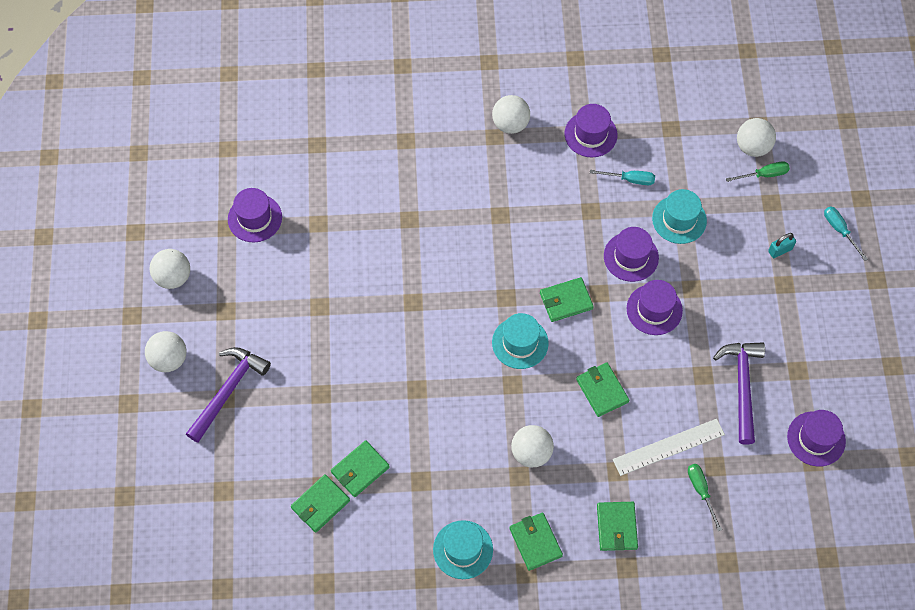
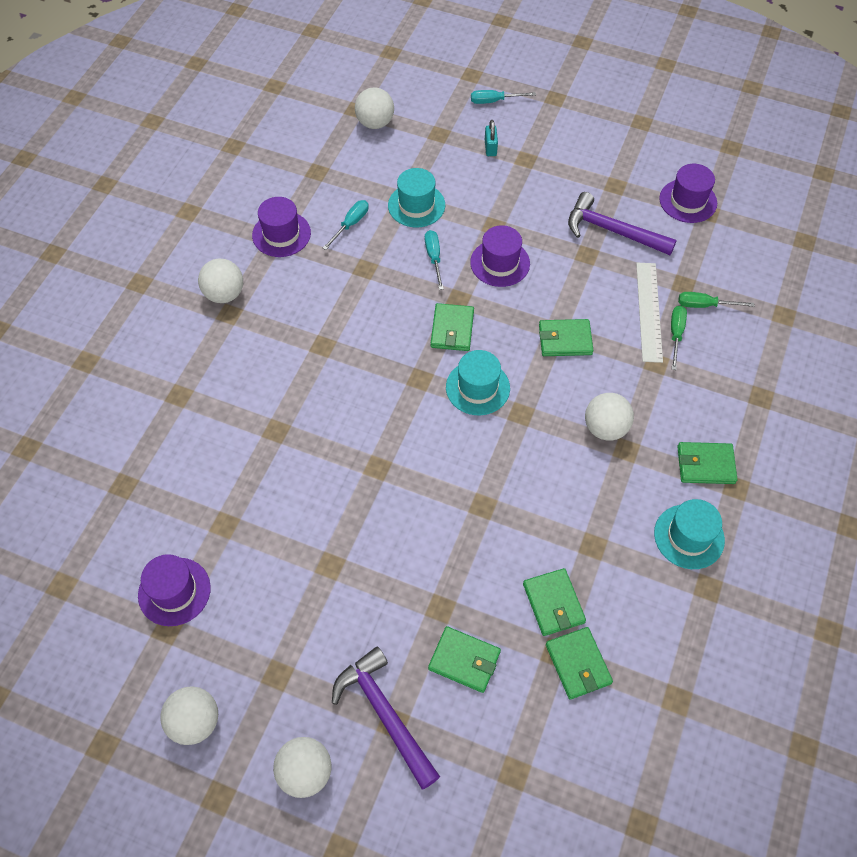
camera: 65 degrees left, 5 degrees down
(616, 527) = (715, 388): green wallet -> green wallet (464, 660)
(631, 257) = (434, 258): purple hat -> turquoise screwdriver
(764, 175) = (408, 127): green screwdriver -> green screwdriver (676, 334)

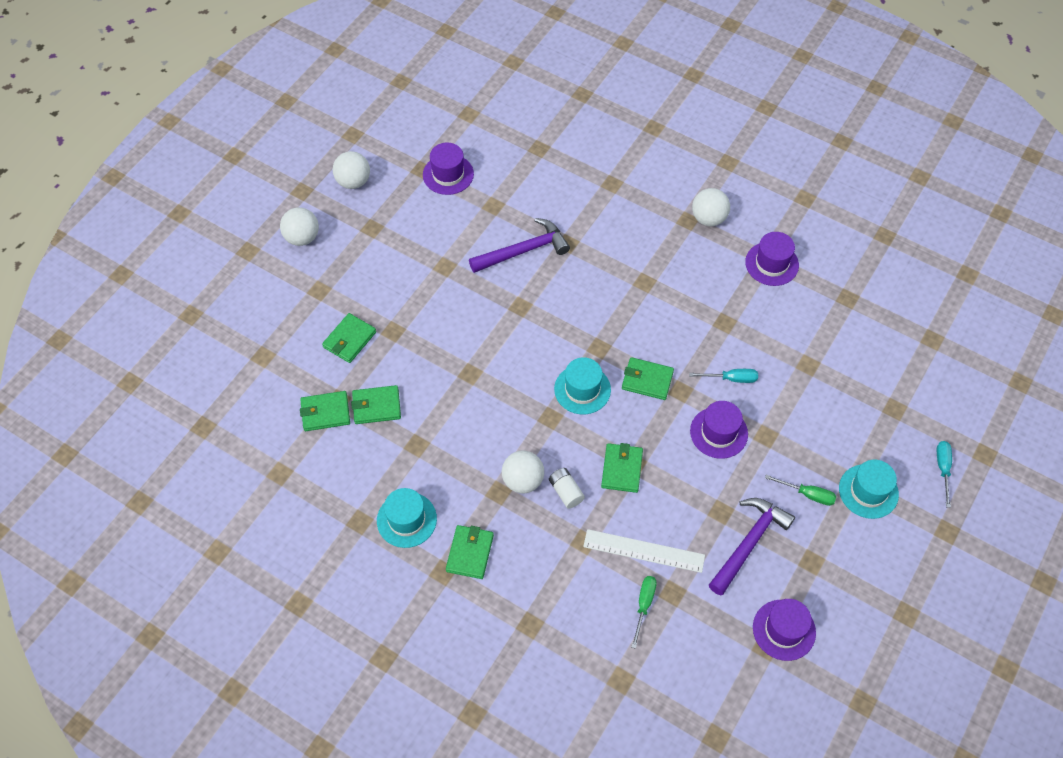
camera: 100 degrees right, 0 degrees up
(351, 224) = (778, 318): turquoise screwdriver -> none
(375, 123) = (912, 354): white ball -> none
(385, 714) = (326, 286): purple hammer -> purple hammer (523, 250)
(416, 205) = (798, 374): turquoise hat -> turquoise hat (868, 491)
(490, 148) = (872, 452): turquoise padlock -> none
(606, 386) = (566, 492): none -> white battery
(676, 334) = (613, 568): green screwdriver -> green screwdriver (807, 494)

